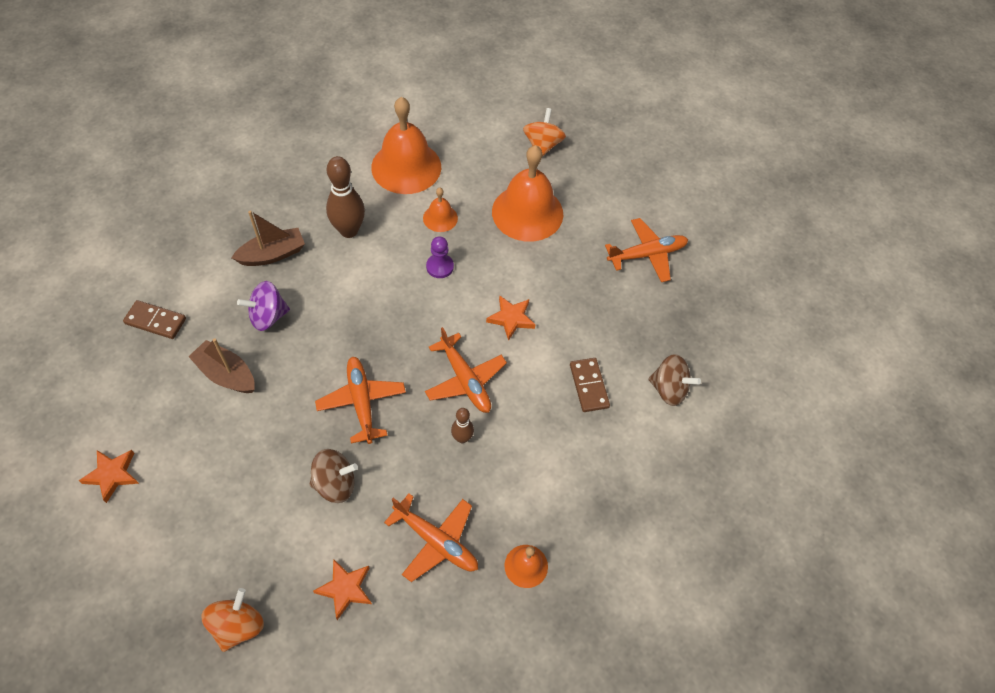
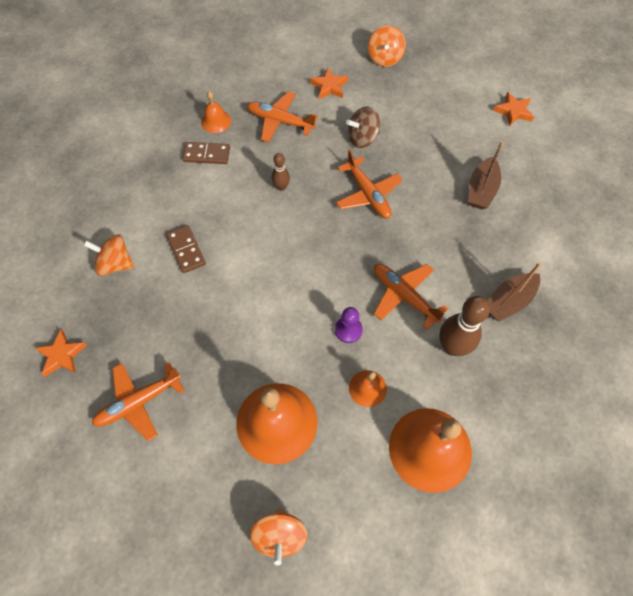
camera: 170 degrees right, 5 degrees up
(155, 321) = (564, 216): brown domino -> brown domino (207, 154)
(226, 374) = (481, 190): brown boat -> brown boat turned 90 degrees clockwise
(268, 316) = (477, 242): purple spinning top -> none
(465, 380) = (292, 230): orange plane -> orange plane (404, 296)
(511, 318) = (266, 294): orange star -> orange star (62, 355)
(669, 389) = (115, 264): brown spinning top -> orange spinning top

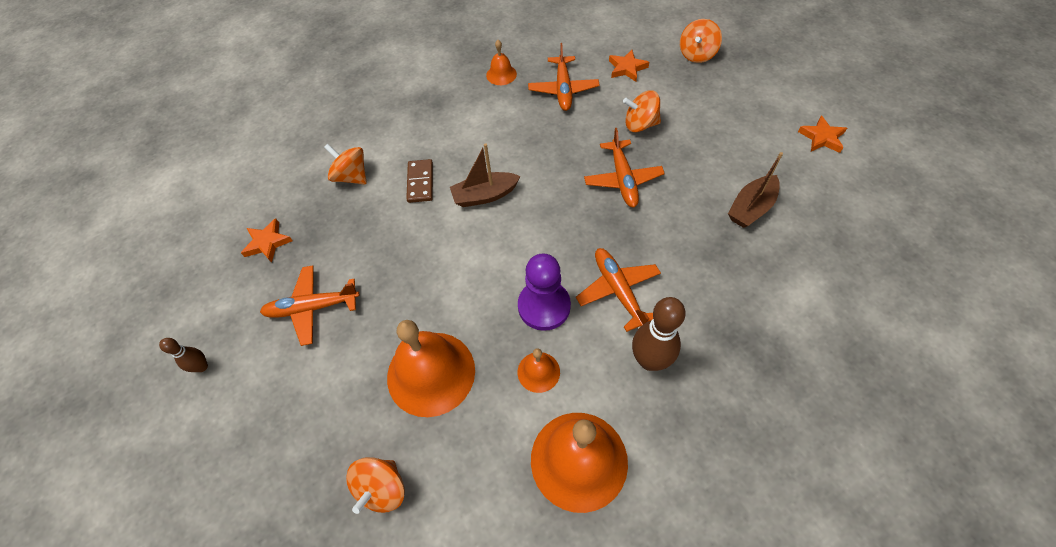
camera: 25 degrees right, 5 degrees down
(207, 154) = (479, 102): brown domino -> none
(280, 121) = (563, 89): orange plane -> orange plane turned 135 degrees counterclockwise
(281, 187) = (537, 149): brown bowling pin -> brown bowling pin (202, 367)
(348, 330) = (544, 306): purple pawn -> purple pawn, size x1.72
(362, 138) = (640, 124): brown spinning top -> orange spinning top
(508, 301) = (735, 333): brown boat -> brown boat (485, 195)

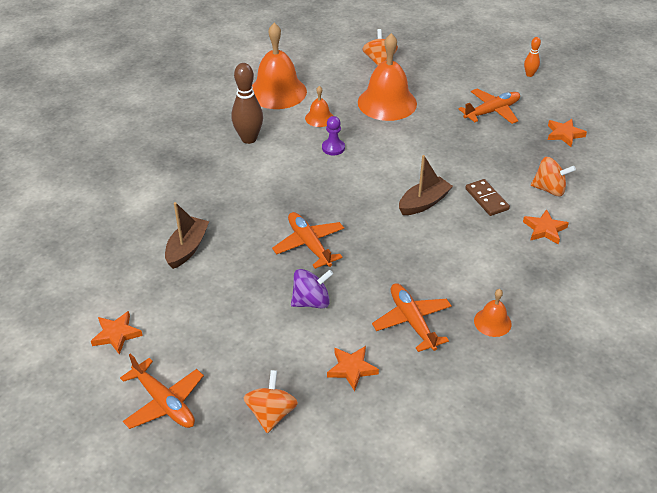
camera: 155 degrees right, 15 degrees down
(202, 367) = (529, 74): brown bowling pin -> orange bowling pin
(395, 137) = (544, 229): none -> orange star
(544, 306) = (333, 148): purple pawn -> purple pawn, size x0.58
(618, 291) = (283, 168): orange plane -> orange plane (164, 402)
(640, 124) = (311, 301): orange spinning top -> purple spinning top

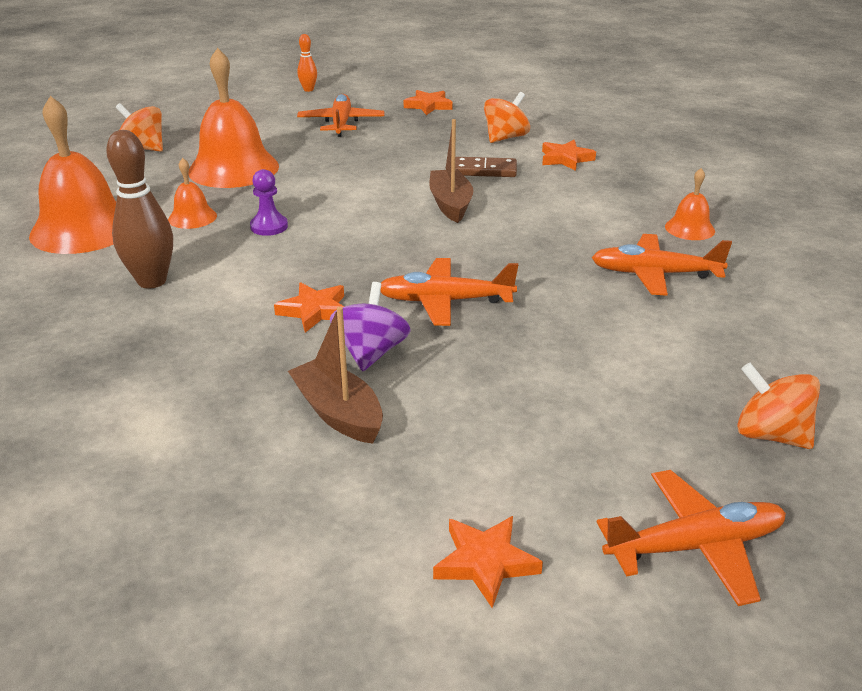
camera: 60 degrees left, 10 degrees down
(311, 301) = (562, 333): purple spinning top -> purple spinning top (371, 352)
(352, 369) = (715, 341): orange star -> orange star (314, 311)

